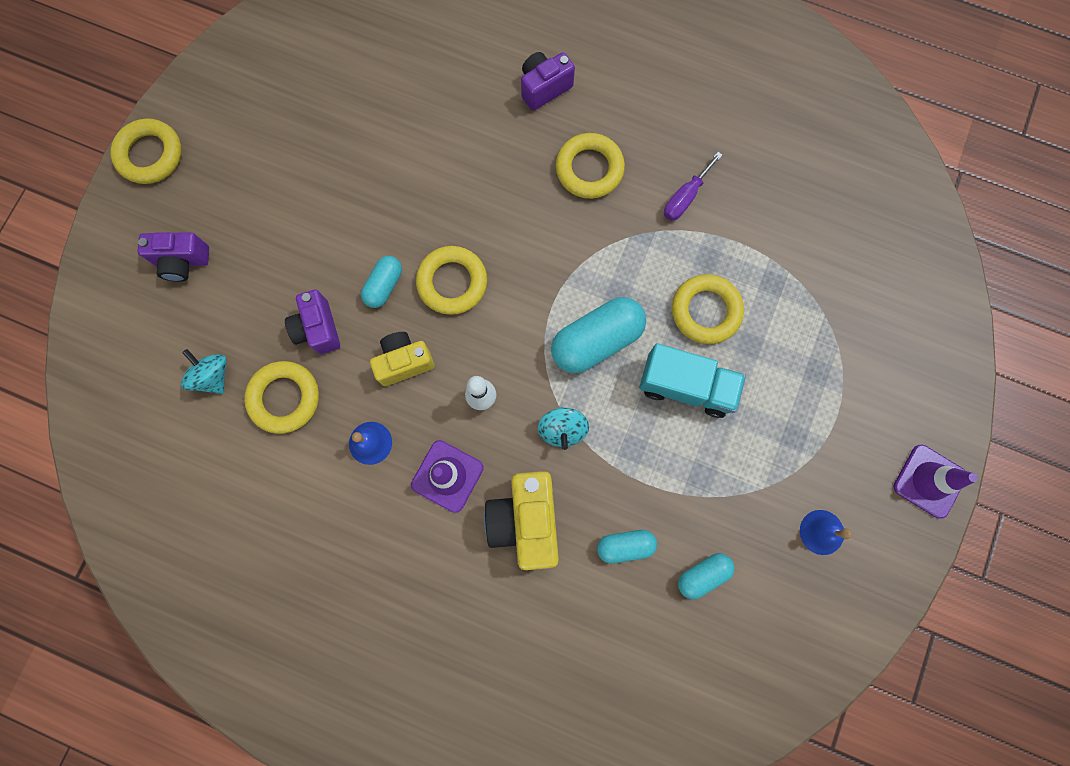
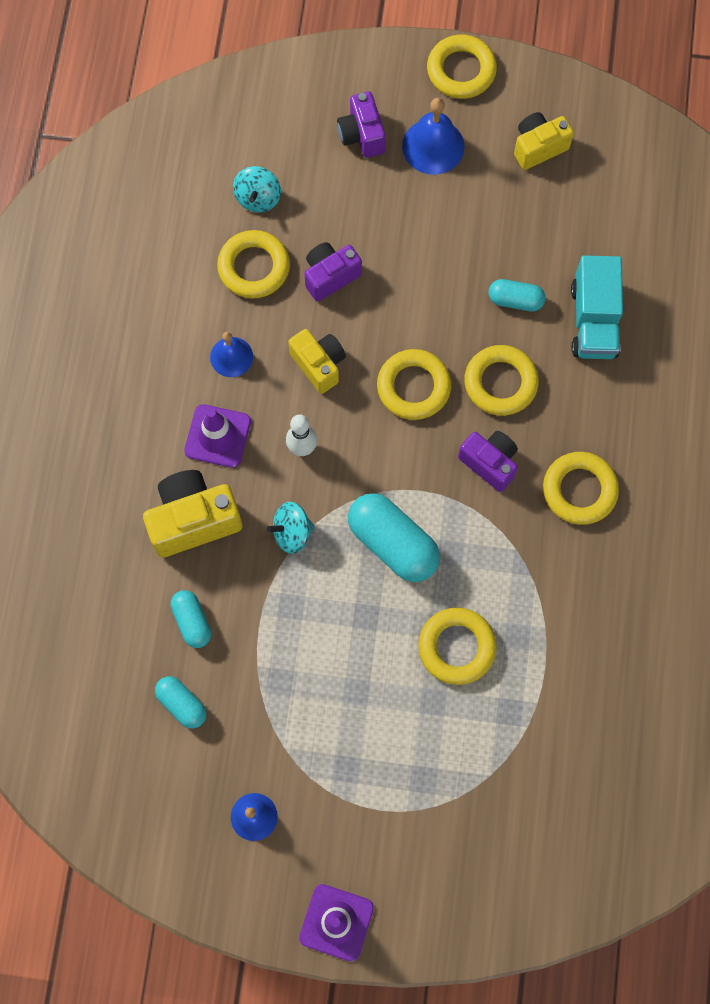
camera: 75 degrees right, 5 degrees down
(213, 376) = (258, 198): turquoise spinning top -> turquoise spinning top turned 150 degrees clockwise
(218, 200) = (433, 146): none -> blue bell
(253, 110) = (538, 147): none -> yellow camera
(384, 286) = (391, 323): turquoise capsule -> turquoise capsule (515, 300)
(471, 206) = (500, 383): none -> yellow ring
(544, 88) = (658, 420): purple camera -> purple camera (489, 463)
(685, 197) = (579, 597): purple screwdriver -> none
(686, 386) = (370, 645): turquoise truck -> turquoise truck (593, 321)

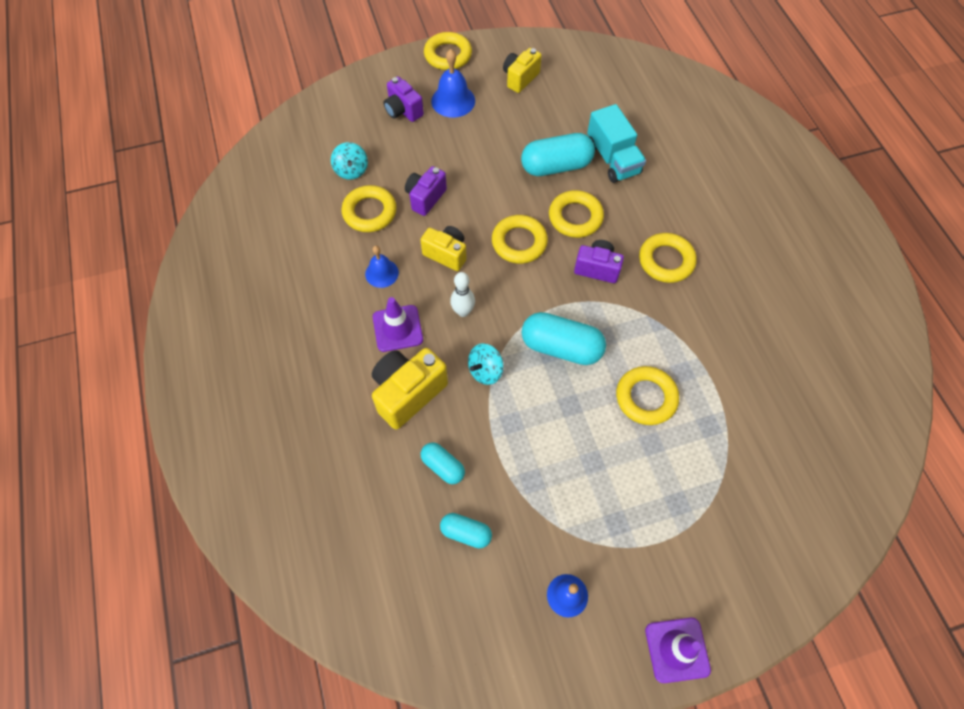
camera: 25 degrees left, 10 degrees down
(515, 300) = (556, 166): turquoise capsule -> turquoise capsule, size x1.78

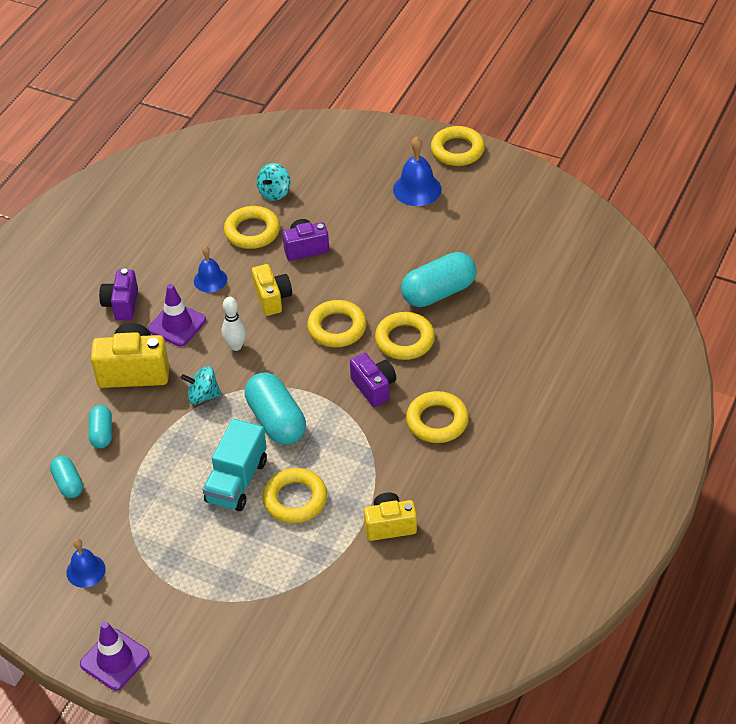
camera: 45 degrees right, 15 degrees down
(403, 111) = (367, 172): purple camera -> purple camera (122, 305)
(520, 78) = (496, 205): yellow camera -> yellow camera (389, 525)
(556, 166) = (438, 292): turquoise capsule -> turquoise capsule turned 60 degrees counterclockwise
(613, 159) = (494, 318): turquoise truck -> turquoise truck (237, 481)

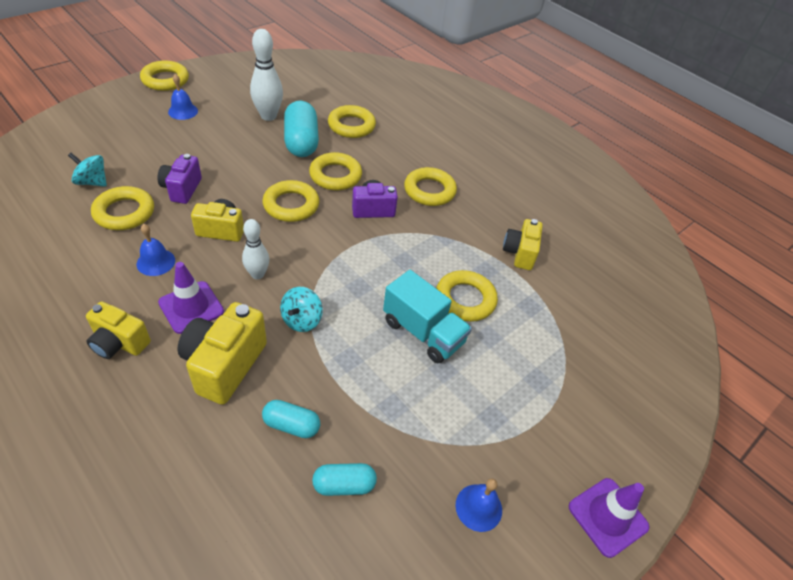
camera: 75 degrees left, 0 degrees up
(122, 305) = (119, 343): purple camera -> yellow camera
(274, 192) = (92, 182): turquoise spinning top -> turquoise spinning top turned 150 degrees clockwise
(276, 420) = (368, 279): turquoise capsule -> none
(417, 189) = (183, 111): blue bell -> blue bell, size x0.66
(461, 249) = (268, 116): none -> white bowling pin
(500, 317) = (351, 126): none -> yellow ring

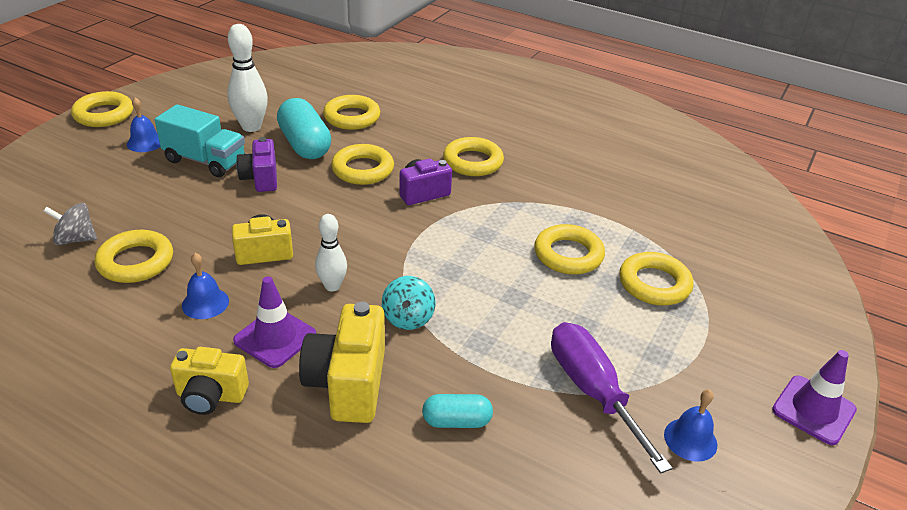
camera: 15 degrees left, 10 degrees down
(92, 182) = (76, 239): turquoise spinning top -> grey spinning top
(182, 189) = (192, 222): purple camera -> purple camera (261, 179)
(291, 205) = (330, 209): yellow ring -> yellow ring (654, 284)
(344, 485) = (545, 460): turquoise capsule -> none
(417, 434) = (592, 391): none -> purple screwdriver
(423, 332) = (543, 296): turquoise truck -> turquoise truck (205, 161)
(519, 253) = (598, 199): yellow camera -> none

